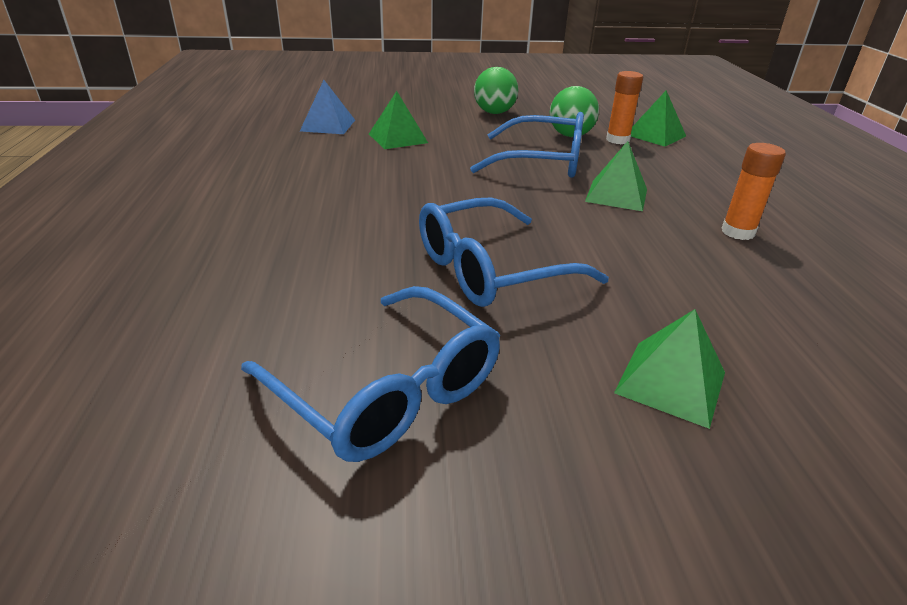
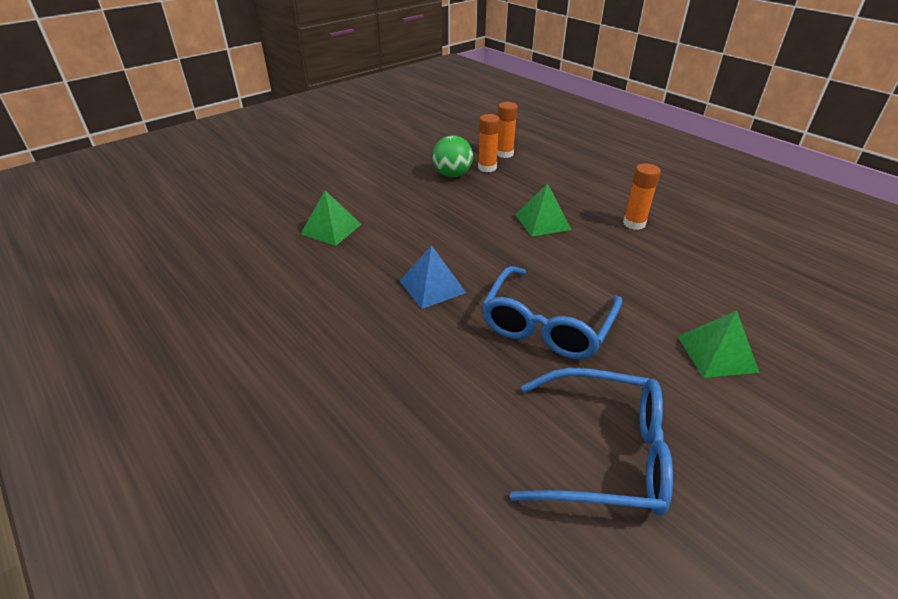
camera: 35 degrees left, 5 degrees up
(328, 125) = (251, 238): blue pyramid -> blue pyramid (432, 286)
(494, 112) = (371, 170): green ball -> none
(543, 161) = (464, 209): blue glasses -> none
(655, 135) = (504, 154): green pyramid -> orange glue stick

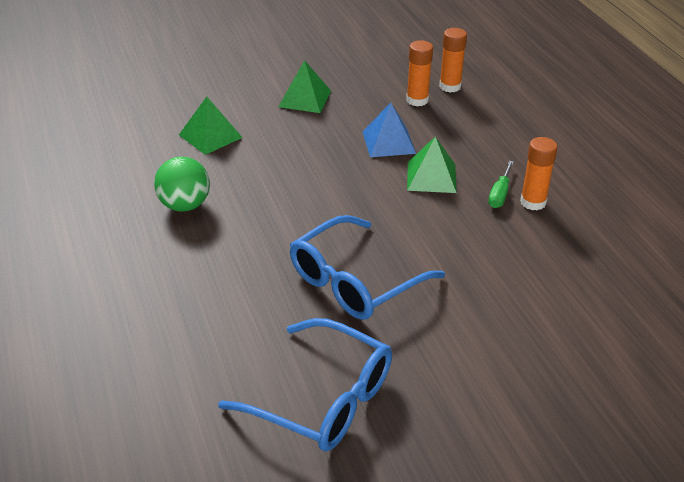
camera: 20 degrees right, 0 degrees up
(432, 286) = (271, 217): blue pyramid -> blue pyramid (388, 142)
(452, 175) = (372, 101): green ball -> green ball (184, 205)
(605, 223) = (500, 194): none -> green screwdriver
(717, 353) = (502, 352): green pyramid -> green pyramid (305, 99)

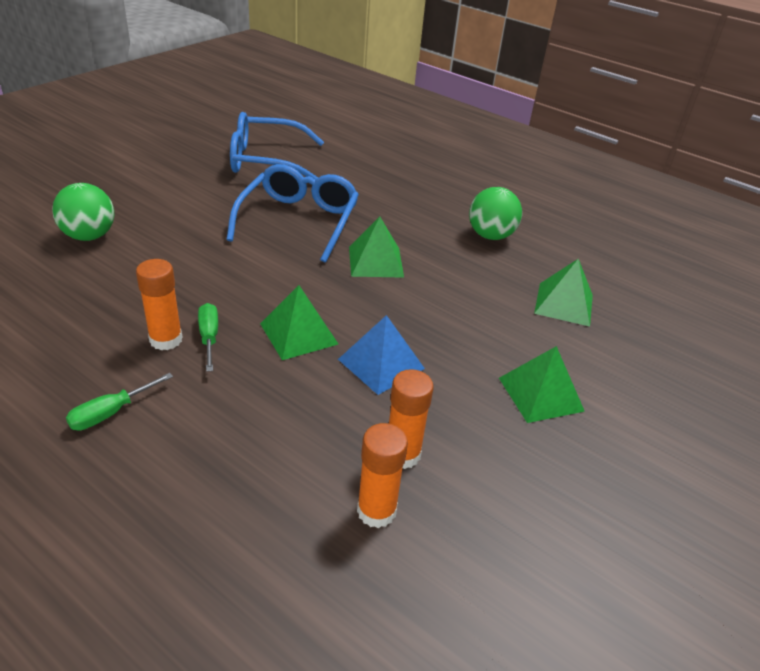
camera: 145 degrees right, 0 degrees up
(320, 214) = (375, 261): none -> green pyramid
(581, 168) = (111, 412): none -> green screwdriver
(582, 330) = (89, 236): none -> green ball

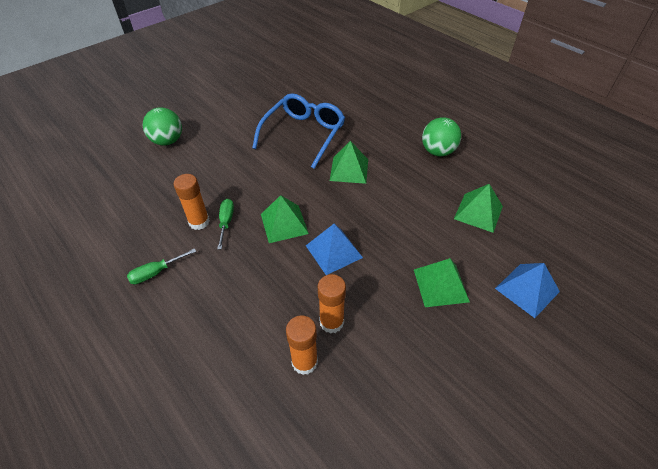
camera: 15 degrees right, 10 degrees up
(266, 160) = (292, 84): blue glasses -> none
(652, 390) = (527, 290): none -> blue pyramid

